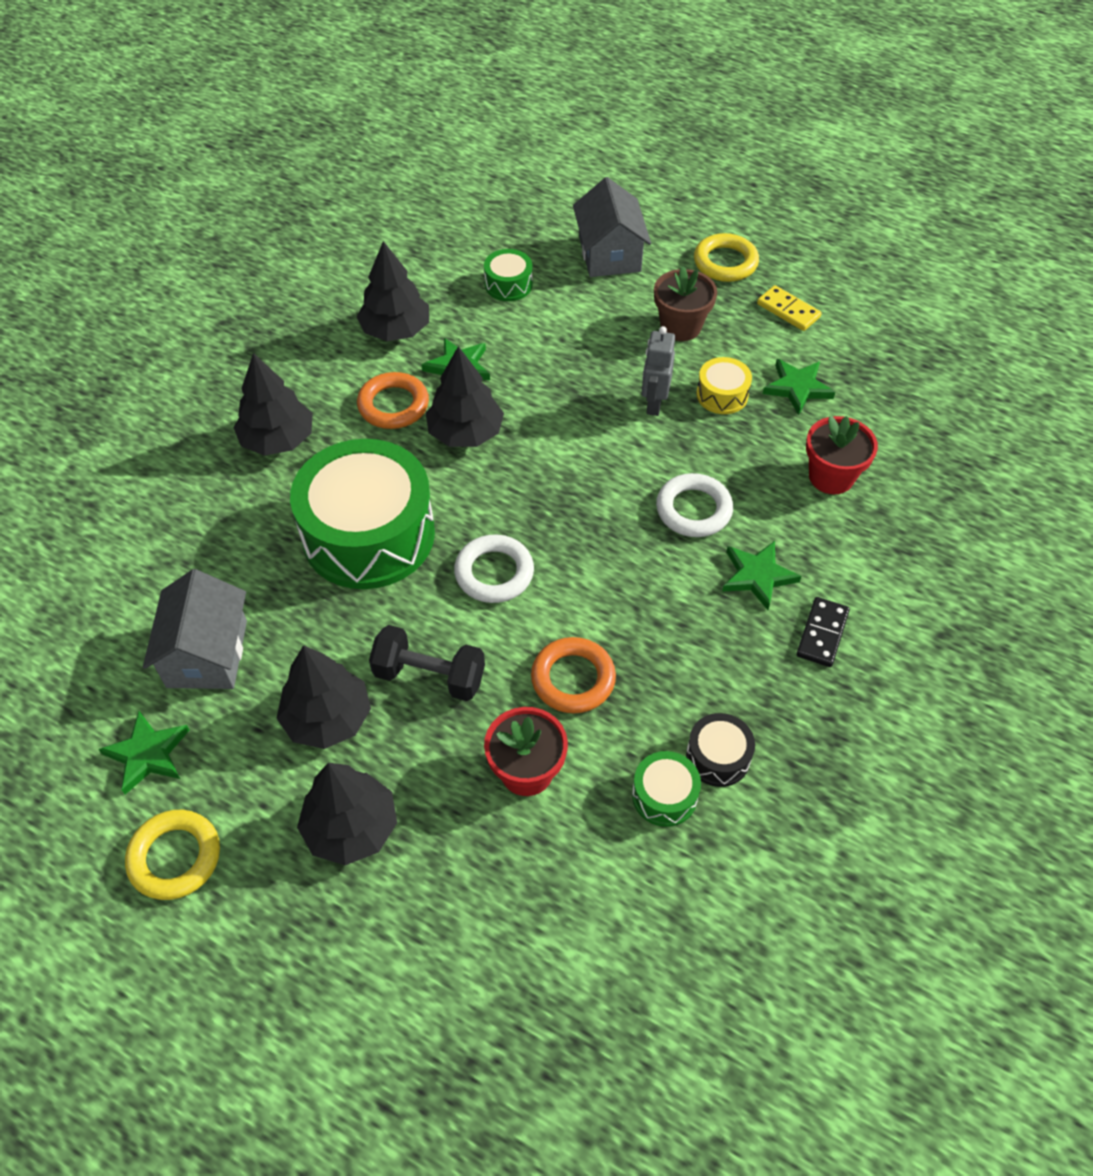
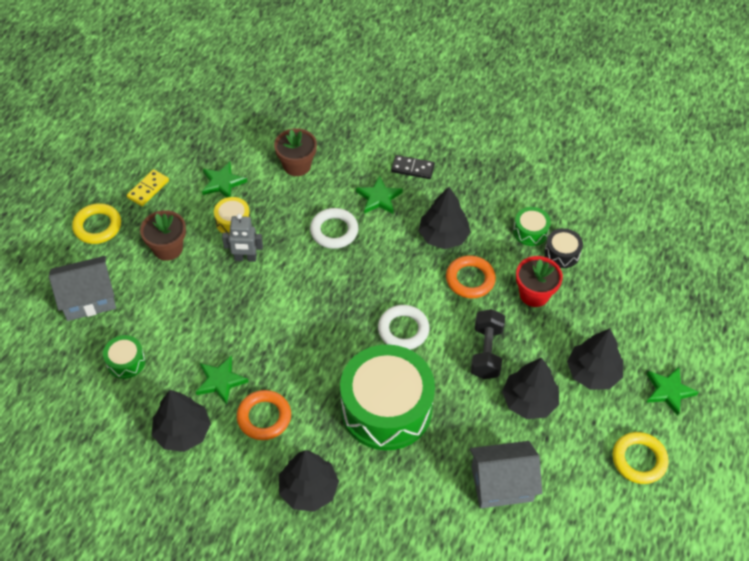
camera: 100 degrees left, 0 degrees up
(148, 754) = (581, 497): green star -> green star (668, 391)
(465, 433) = (286, 365): black tree -> black tree (443, 236)
(718, 757) = (501, 210): black drum -> black drum (562, 253)
(831, 477) = (297, 165): red flower pot -> brown flower pot

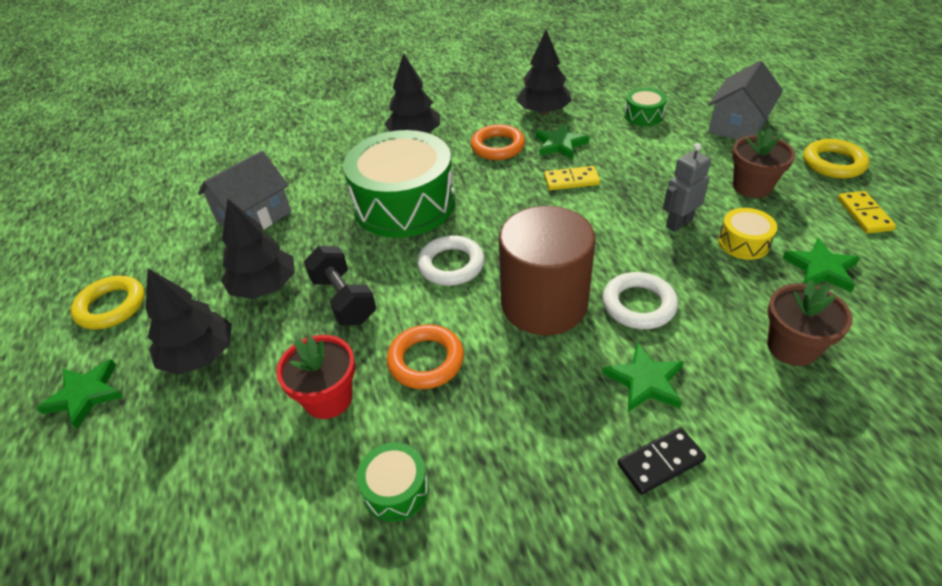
camera: 145 degrees right, 10 degrees down
(258, 339) = (571, 180): none -> yellow domino
(379, 266) = (544, 303): none -> brown cylinder
(443, 236) = (510, 390): black tree -> none
(562, 253) = (323, 487): black drum -> none

